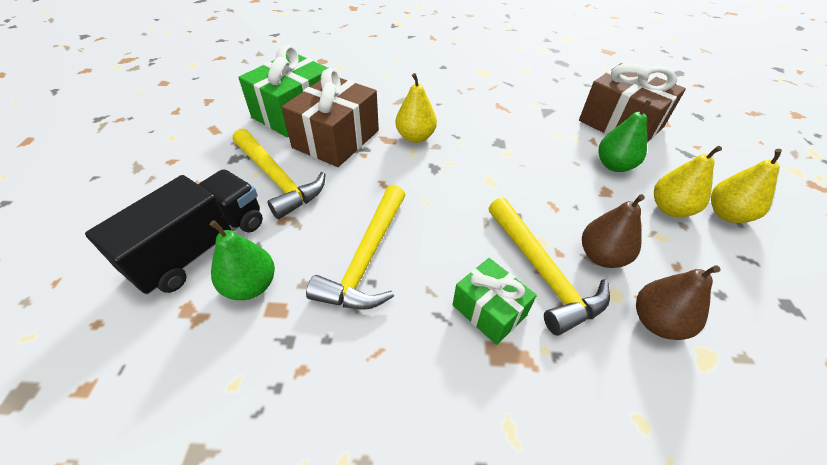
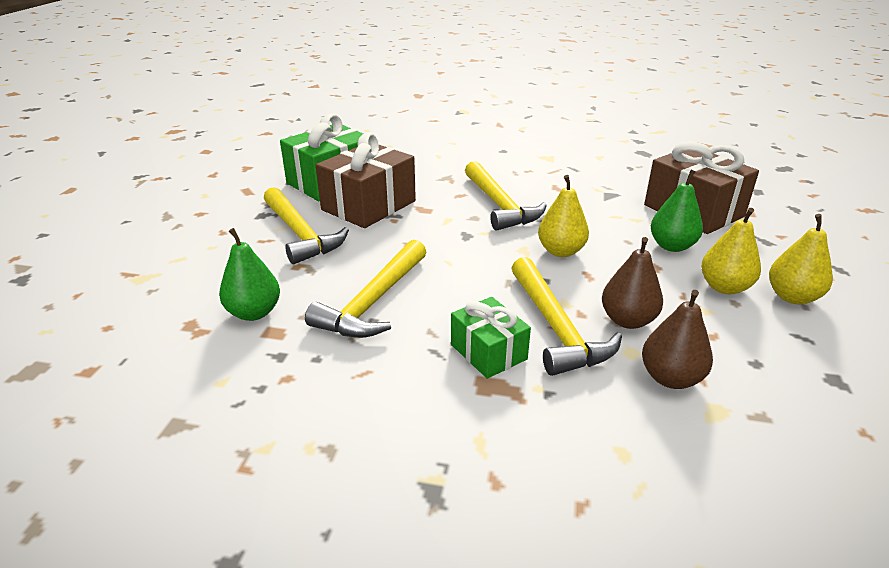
camera: 10 degrees right, 15 degrees down
(200, 247) = (213, 280): black truck -> none
(415, 137) = (453, 209): yellow pear -> yellow pear (561, 251)
(455, 129) = (499, 205): none -> yellow hammer

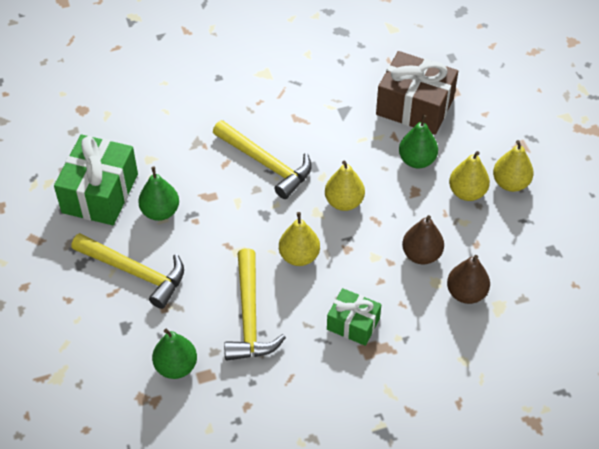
camera: 30 degrees left, 20 degrees up
(368, 205) = (160, 211): brown gift -> green pear
(474, 274) = (299, 256): none -> yellow pear
(556, 327) = (381, 282): yellow hammer -> none

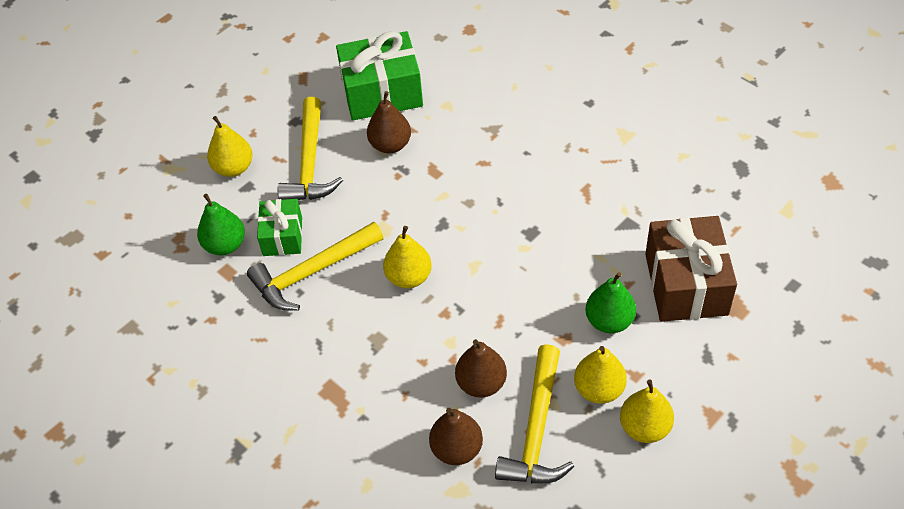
camera: 65 degrees right, 0 degrees up
(160, 211) = (390, 145): green pear -> brown pear
(266, 163) = (507, 194): yellow hammer -> yellow hammer (537, 429)
(344, 202) = (504, 282): yellow pear -> yellow pear (233, 168)
(353, 324) = (354, 362): green gift -> green gift (282, 236)

